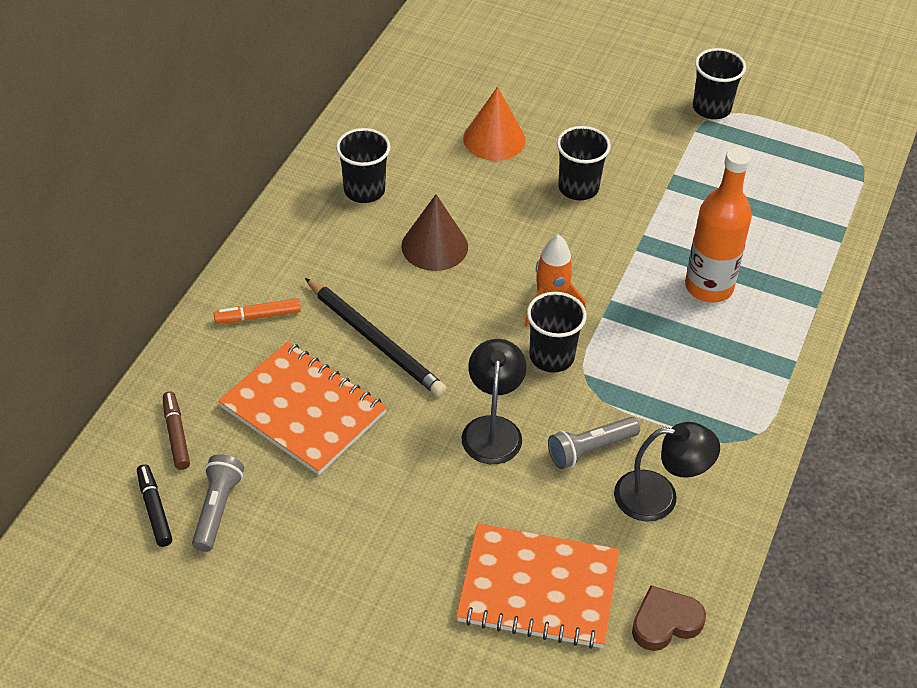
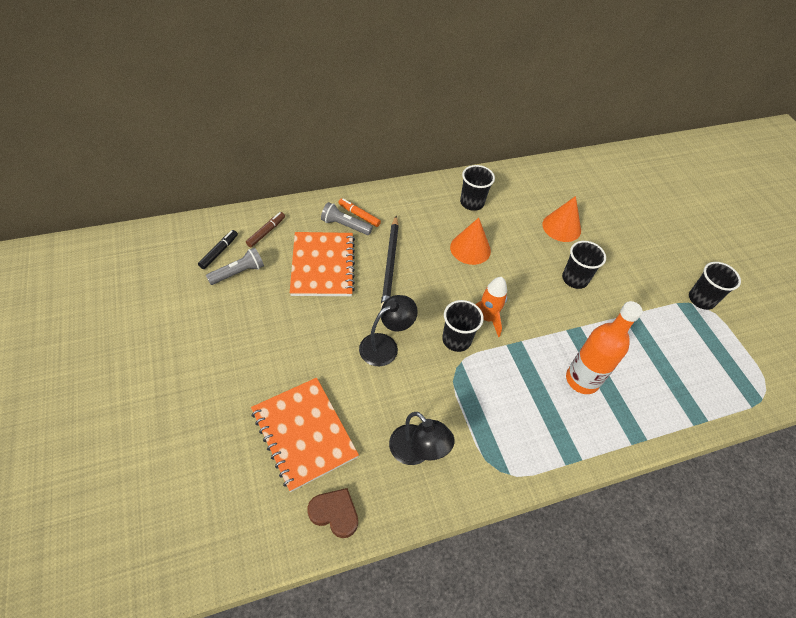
camera: 45 degrees right, 5 degrees up
(434, 246) = (470, 248): brown cone -> orange cone
(590, 449) = (415, 397): grey flashlight -> grey flashlight (345, 225)

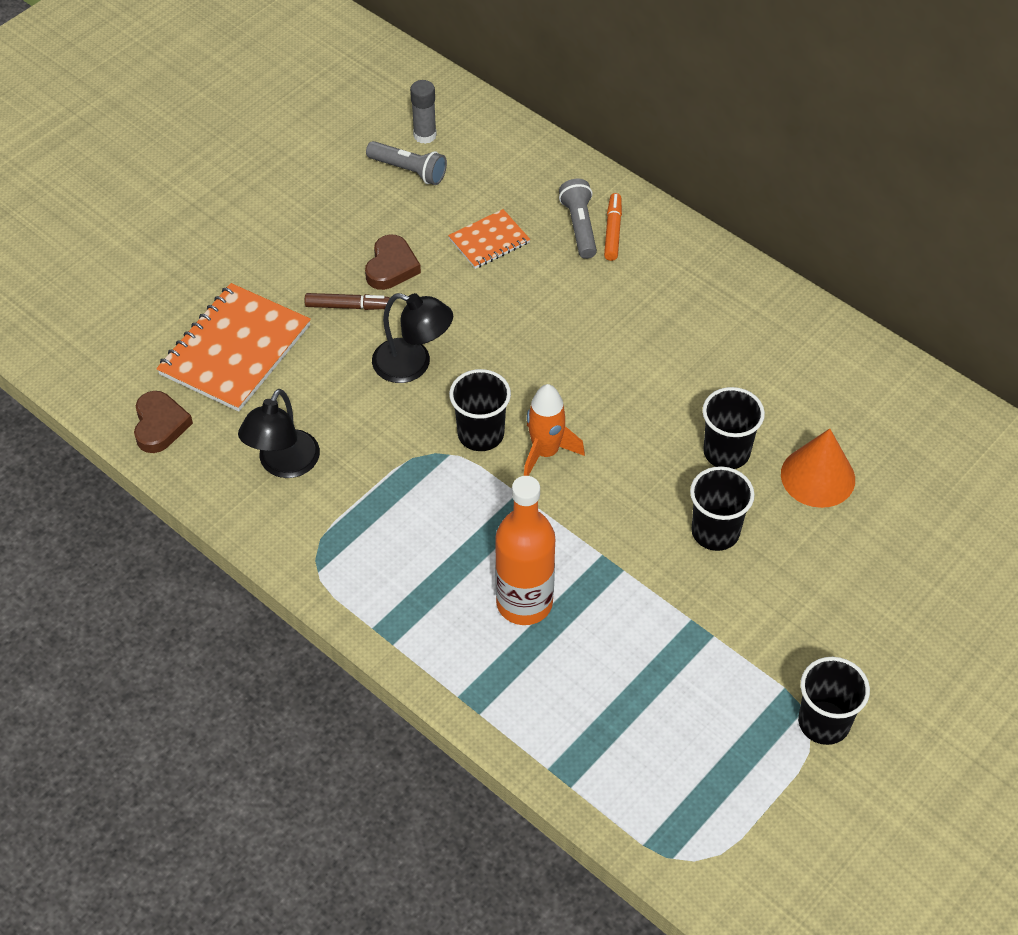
camera: 65 degrees right, 0 degrees up
(219, 252) = (425, 135): black marker -> grey glue stick
(266, 232) = (495, 158): brown marker -> brown marker (347, 306)
(304, 318) = (391, 267): none -> brown heart
(322, 265) = (489, 241): orange notebook -> orange notebook, size x0.53
(390, 264) = (552, 307): black pencil -> none
(470, 248) = (663, 381): orange cone -> none
(472, 203) = (763, 343): black cup -> black cup (726, 452)

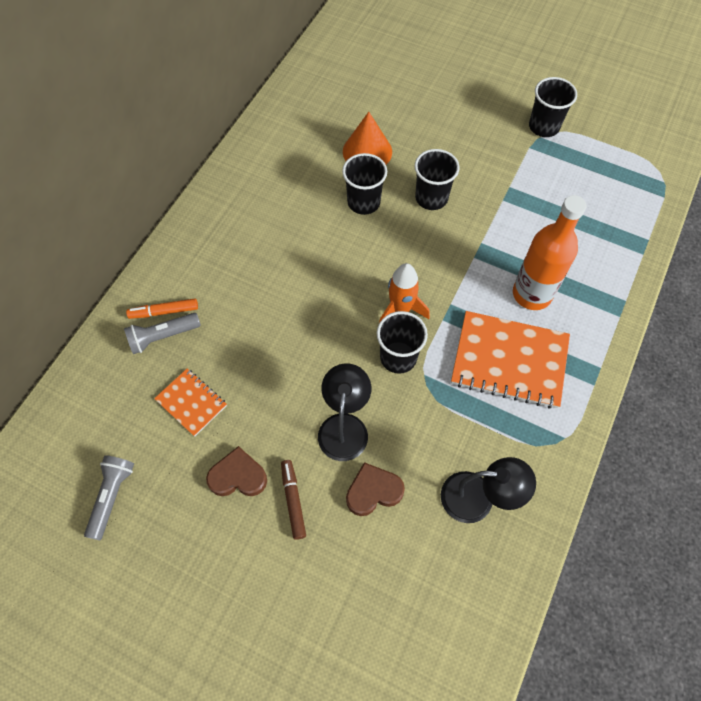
camera: 105 degrees left, 10 degrees up
(160, 425) = (475, 626): brown heart -> brown heart (373, 491)
(235, 350) = (370, 587): orange notebook -> orange notebook (509, 361)
(425, 135) = (61, 495): grey glue stick -> none

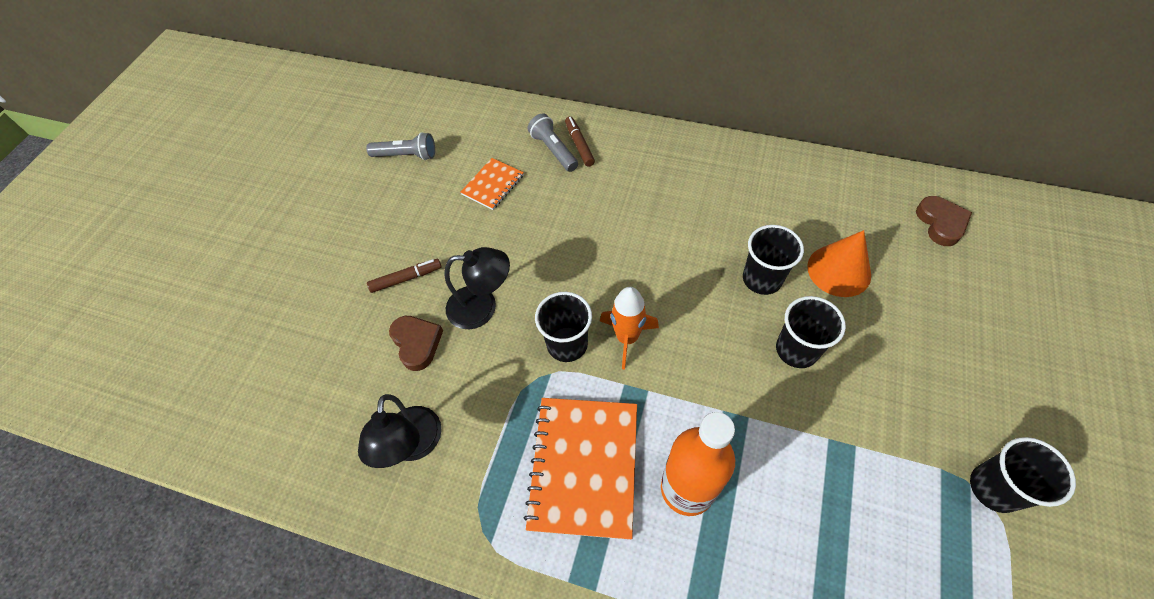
camera: 85 degrees right, 5 degrees down
(164, 311) = (579, 145): orange marker -> brown marker
(238, 476) = (427, 233): brown heart -> brown heart (941, 223)

